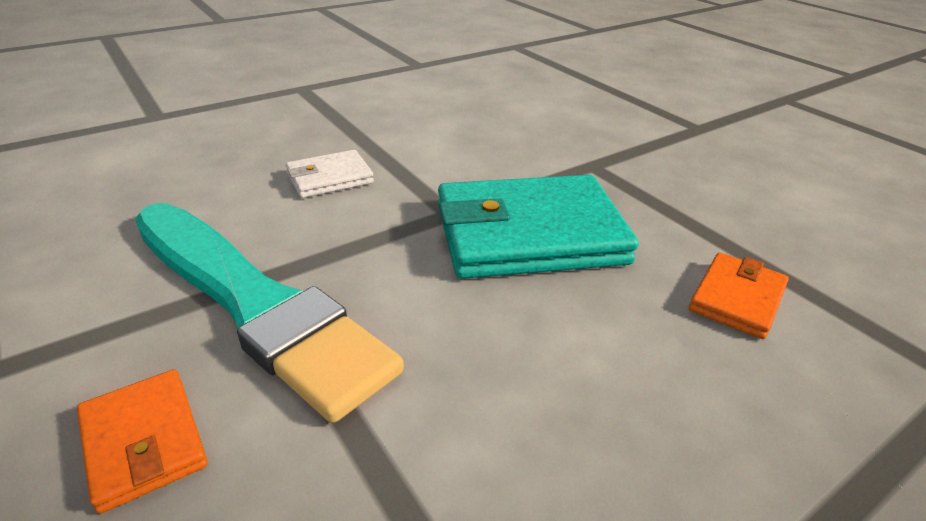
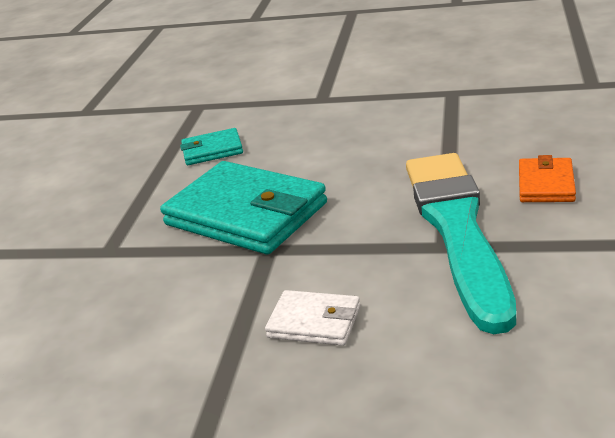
camera: 130 degrees left, 5 degrees down
(736, 299) = (212, 150): orange wallet -> turquoise wallet

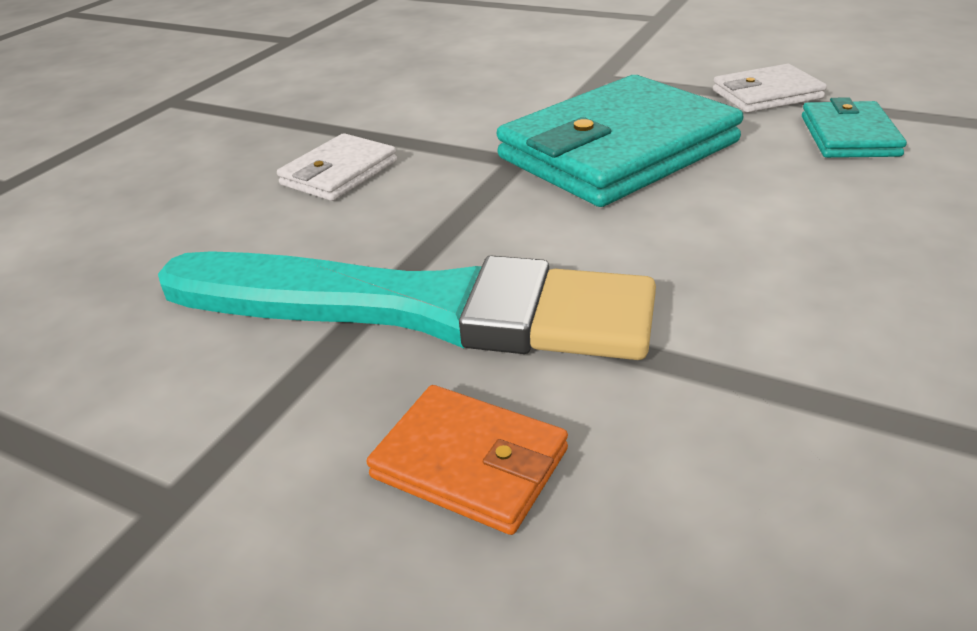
camera: 105 degrees right, 5 degrees up
(150, 181) = (766, 94): none -> white wallet

